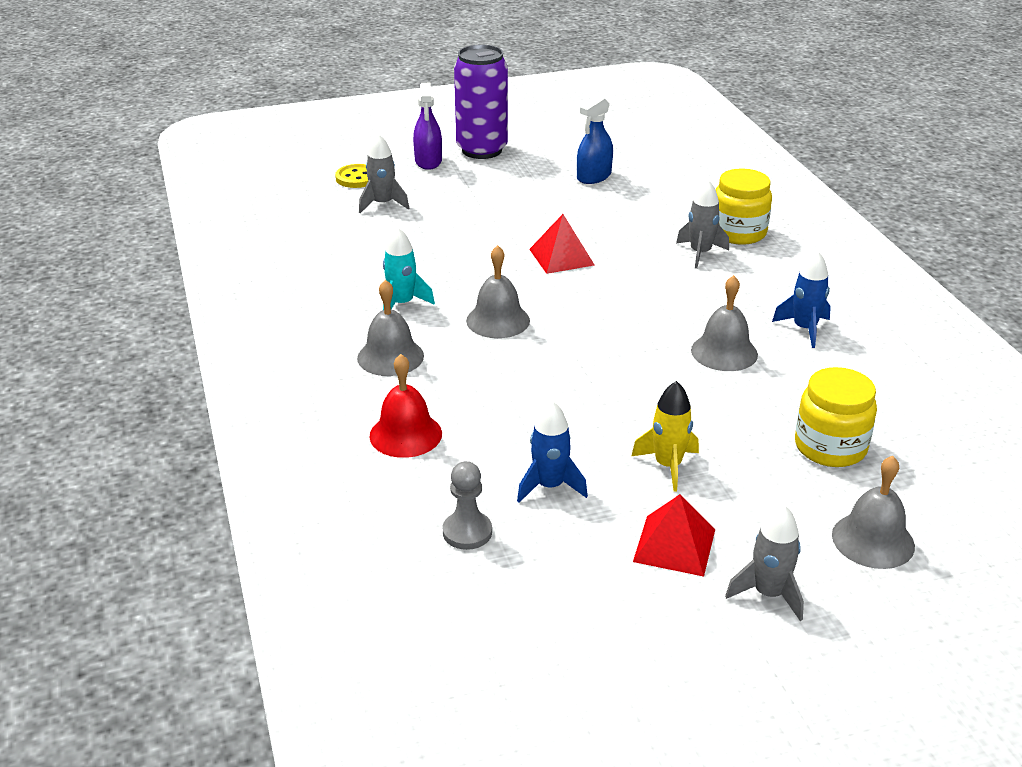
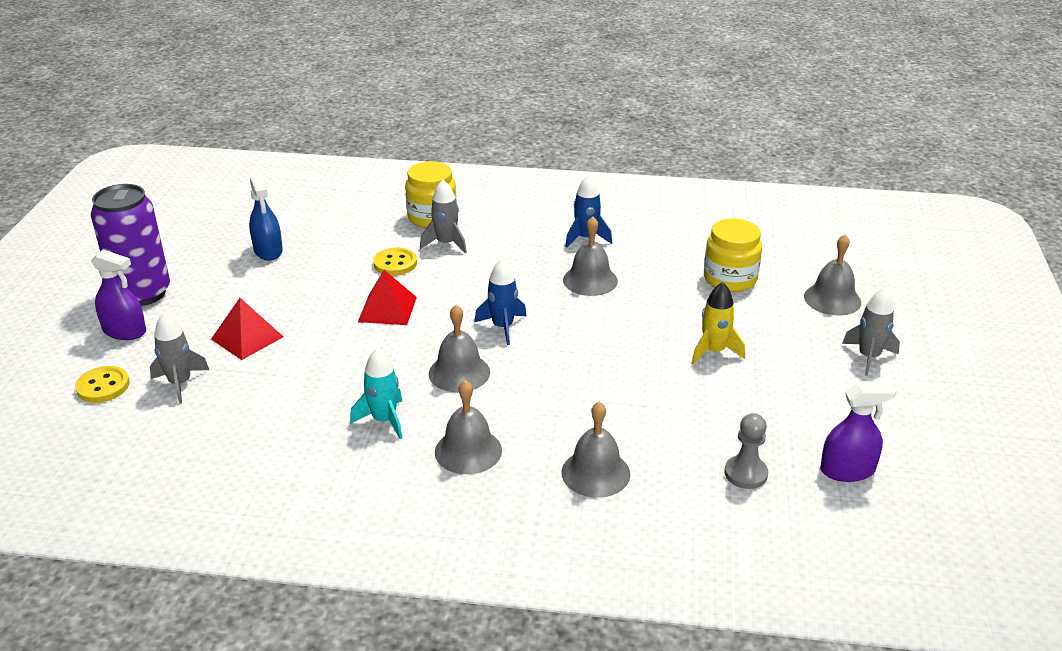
camera: 65 degrees left, 0 degrees up
(405, 434) = (595, 473): red bell -> grey bell
(524, 609) = (847, 470): none -> purple spray bottle
(549, 486) = (709, 414): blue rocket -> blue rocket (503, 327)
(638, 238) = (395, 263): none -> yellow button
(674, 545) = (804, 378): red pyramid -> red pyramid (247, 338)

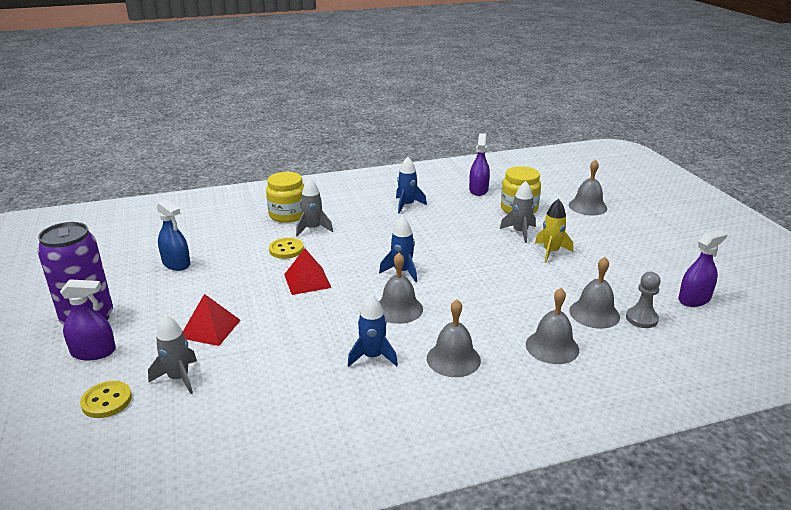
camera: 25 degrees left, 5 degrees down
(384, 420) = (372, 357): turquoise rocket -> blue rocket
(590, 280) = (433, 229): grey bell -> grey bell (594, 313)
(700, 238) = (478, 190): none -> purple spray bottle
(868, 357) = (639, 233): grey rocket -> grey rocket (520, 232)

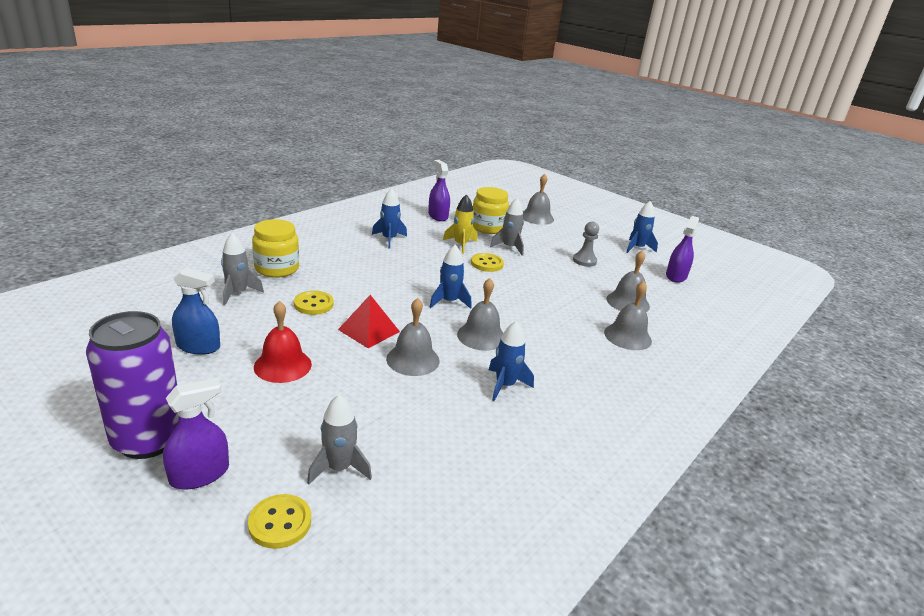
camera: 35 degrees left, 0 degrees up
(210, 329) = (317, 405): red pyramid -> none
(217, 292) = (282, 365): none -> red bell
(313, 229) = (320, 278): grey rocket -> grey rocket (238, 293)
(453, 359) = (570, 367): grey bell -> grey bell (413, 359)
(478, 244) = (487, 264): none -> yellow button
(551, 252) = (549, 260): yellow rocket -> yellow rocket (461, 245)
(641, 318) = (660, 298): grey pawn -> grey pawn (584, 261)
(679, 259) = (637, 248): none -> blue rocket

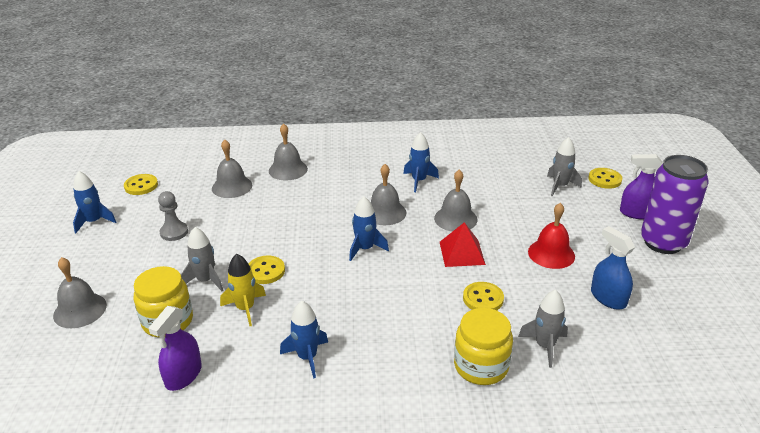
camera: 130 degrees left, 5 degrees up
(676, 276) = (141, 186): purple spray bottle -> yellow button

